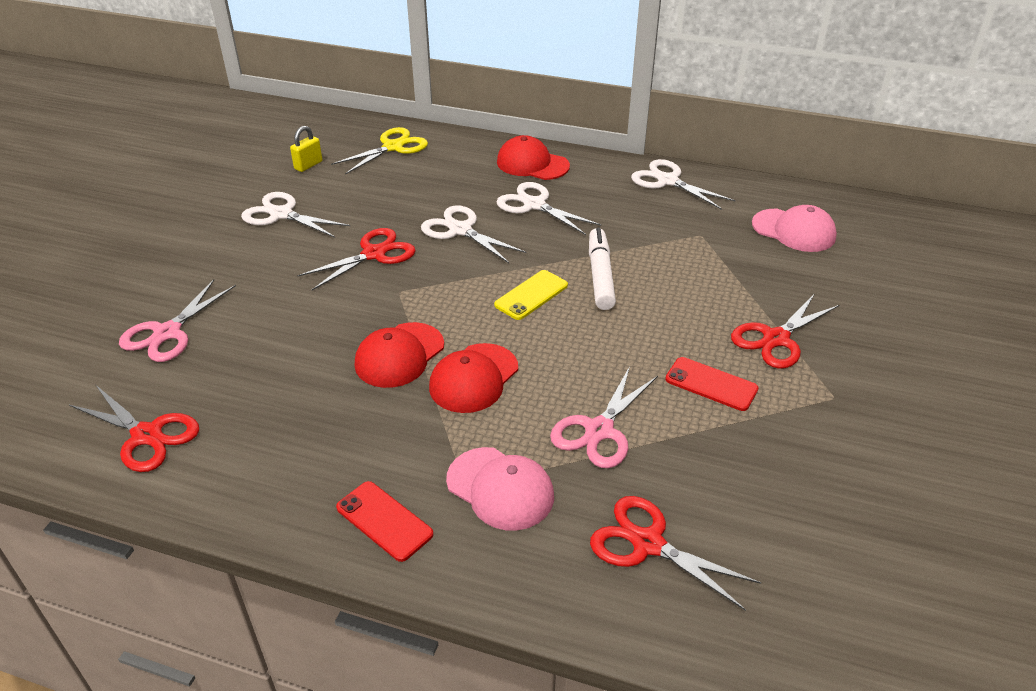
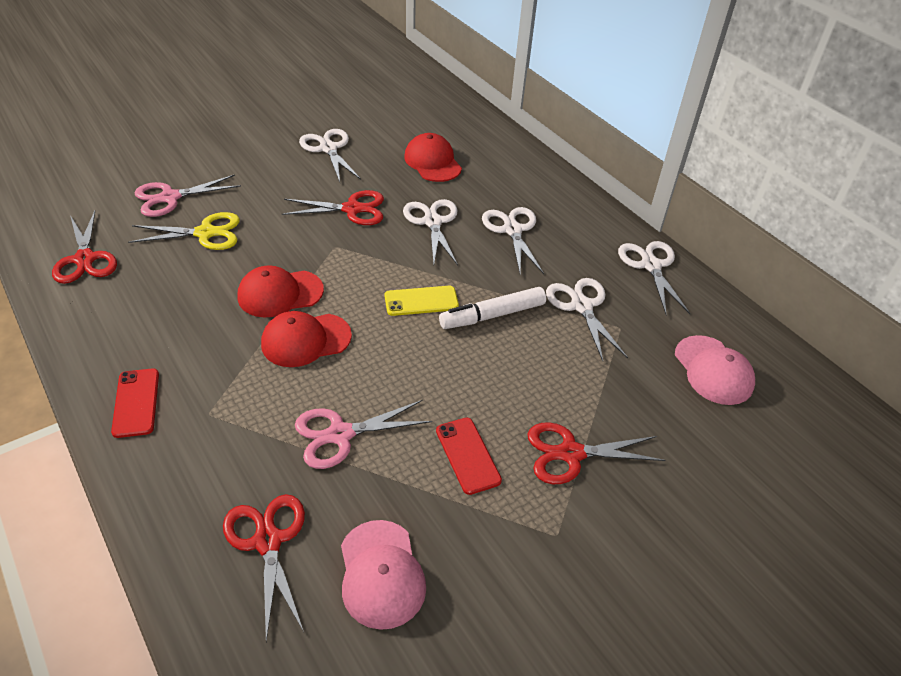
camera: 35 degrees right, 5 degrees up
(308, 165) = (388, 119): yellow padlock -> none
(393, 147) = (463, 132): yellow scissors -> yellow scissors (205, 233)
(500, 489) = (226, 430): pink cap -> pink cap (381, 574)
(532, 164) = (552, 195): red cap -> red cap (432, 162)
(600, 275) = (492, 315): white marker -> white marker turned 150 degrees counterclockwise
(656, 234) = (581, 306): none -> white scissors

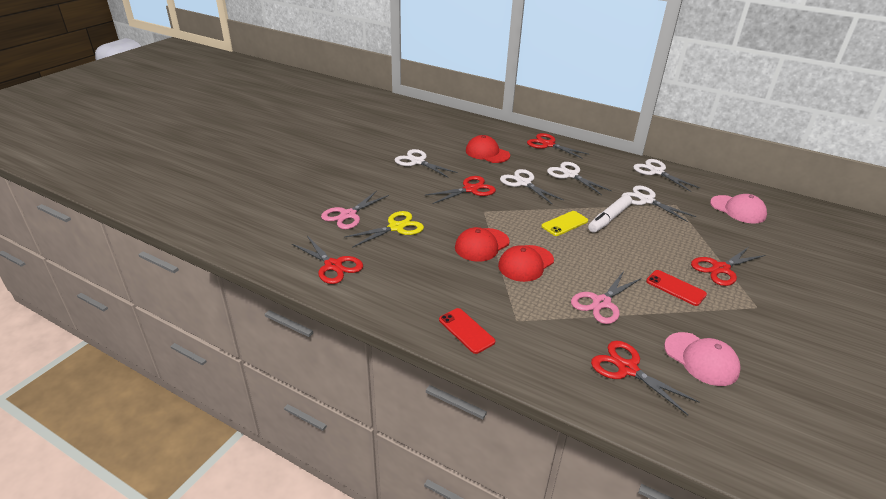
camera: 25 degrees left, 10 degrees down
(533, 173) = (548, 144): none -> red scissors

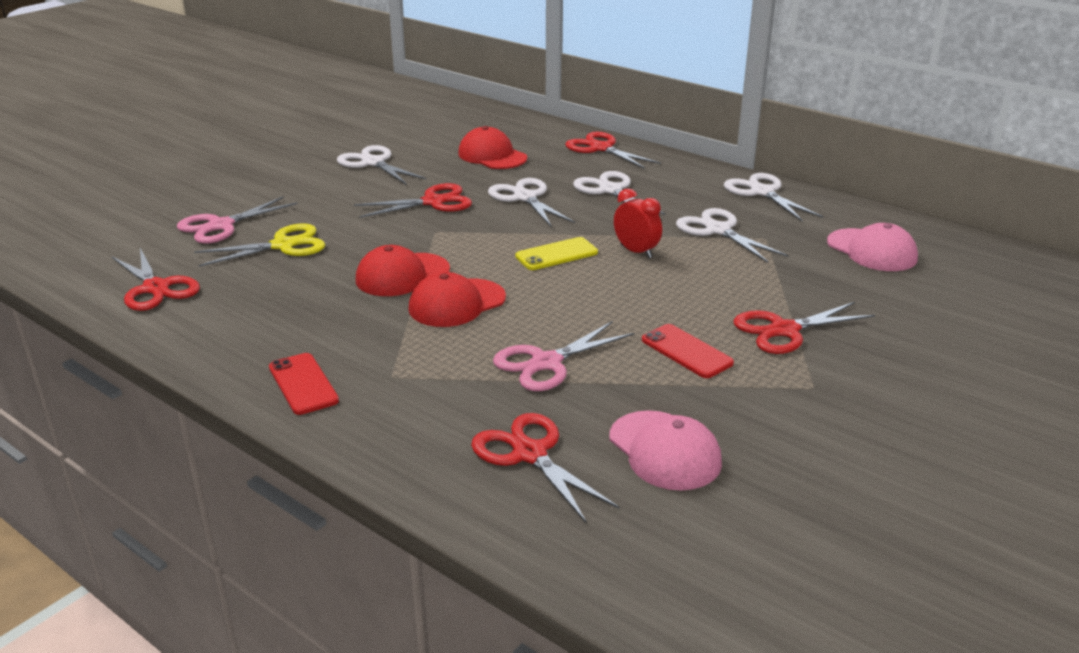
camera: 10 degrees right, 5 degrees down
(609, 218) = (636, 251): white marker -> red clock

